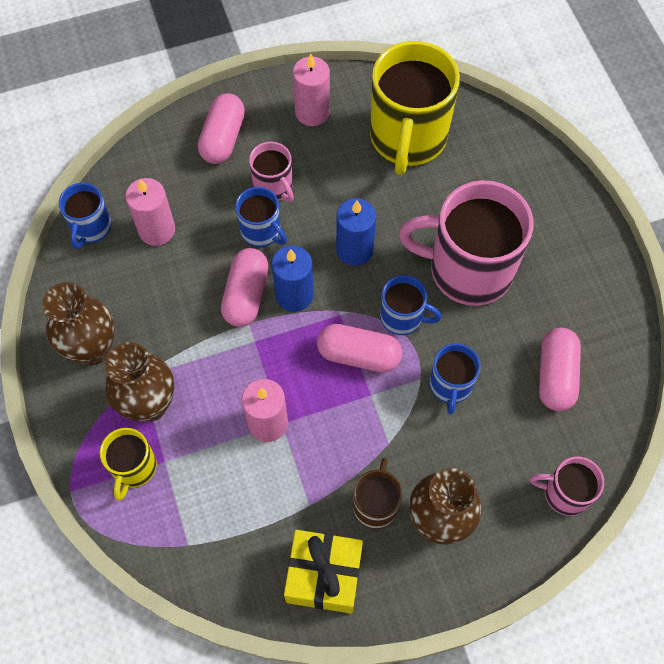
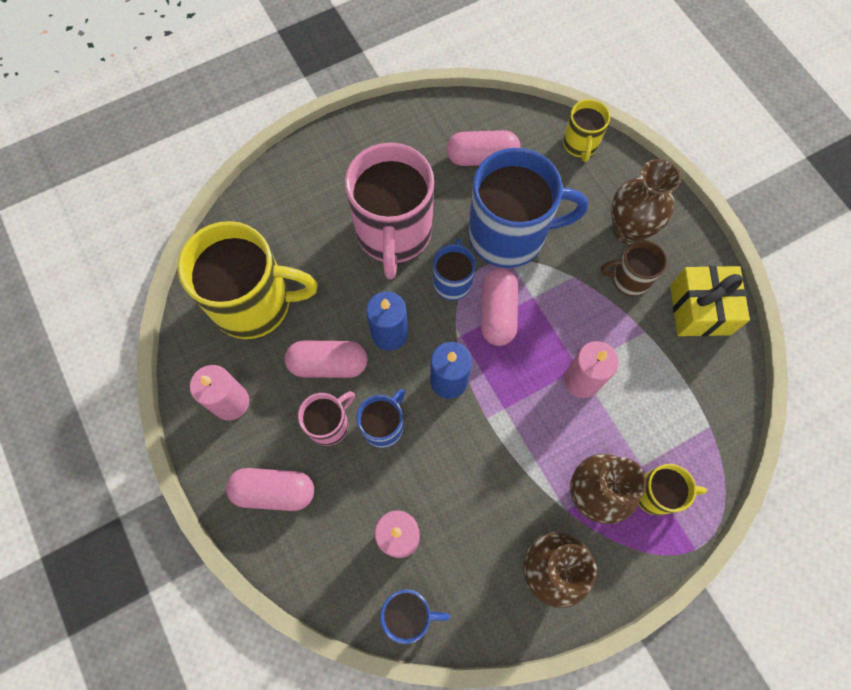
camera: 100 degrees left, 5 degrees up
(246, 295) = (457, 426): pink capsule -> pink capsule (328, 364)
(450, 385) = (509, 235): blue mug -> blue mug, size x2.01
(564, 493) = (580, 144): pink mug -> yellow mug

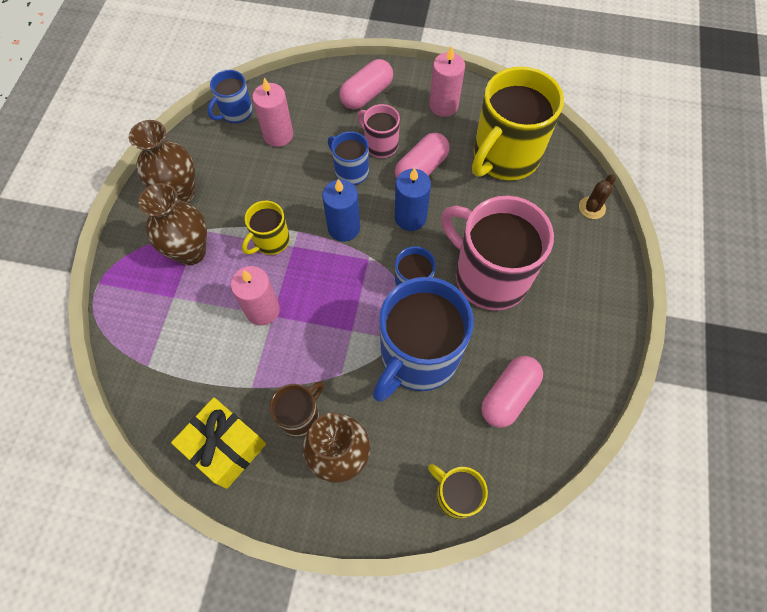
camera: 130 degrees right, 5 degrees down
(258, 201) = (592, 208): none -> brown cactus
(329, 424) = (380, 144): pink mug -> pink mug turned 135 degrees clockwise
(383, 426) = (350, 171): blue mug -> blue mug turned 150 degrees clockwise
(497, 313) = (362, 296): pink capsule -> none
(656, 493) = (149, 290): yellow mug -> yellow mug (270, 241)

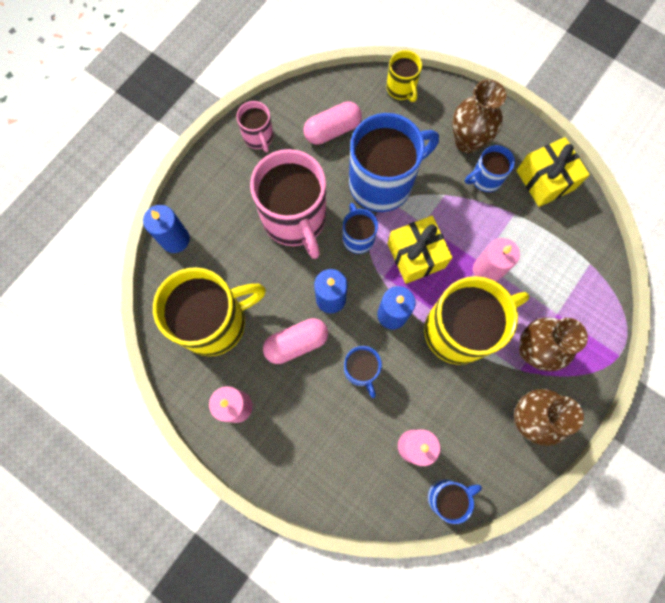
camera: 155 degrees left, 10 degrees up
(270, 241) = (460, 330): yellow mug -> yellow mug, size x2.01
(300, 415) = (485, 179): brown mug -> blue mug
(345, 293) = (416, 255): none -> yellow gift
(367, 94) = (305, 457): pink capsule -> none
(380, 144) = (320, 388): pink mug -> pink mug (258, 137)
(592, 208) = (175, 239): brown cactus -> blue candle

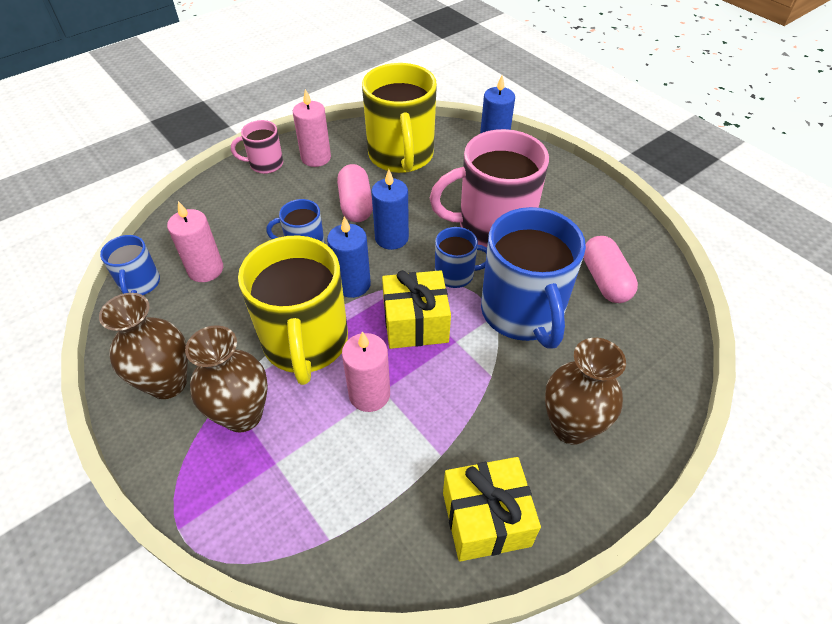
camera: 105 degrees right, 25 degrees down
(258, 137) = (601, 216): pink mug -> pink mug (265, 164)
(401, 88) = (666, 366): yellow mug -> none
(485, 179) = (505, 432): blue mug -> none

